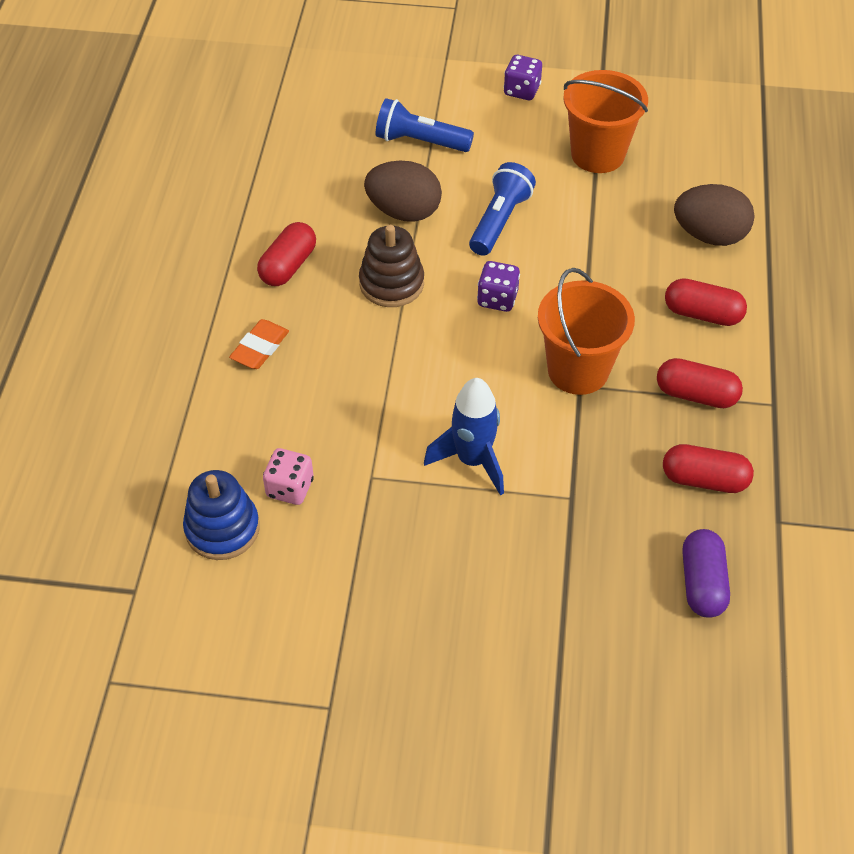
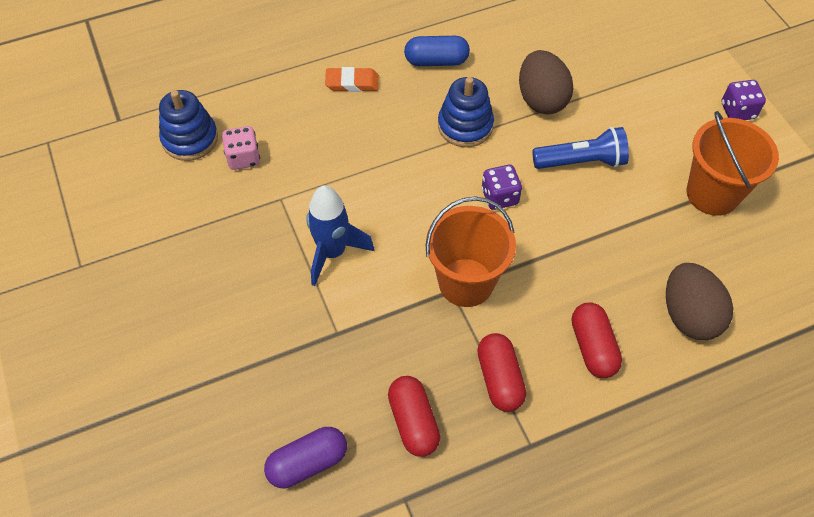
camera: 60 degrees right, 5 degrees up
(288, 266) = (436, 61): red capsule -> blue capsule
(391, 283) = (465, 126): brown stacking toy -> blue stacking toy
(420, 141) = (621, 75): blue flashlight -> none

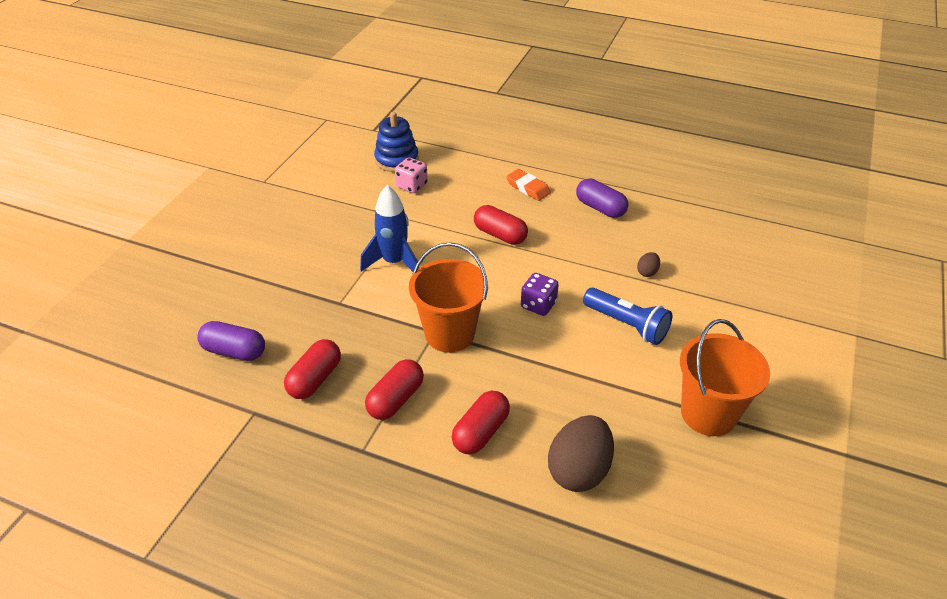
camera: 45 degrees right, 15 degrees down
(388, 151) = (500, 235): none -> red capsule
(436, 61) = (600, 208): blue capsule -> purple capsule
(465, 126) = (570, 253): blue stacking toy -> none
(541, 99) = (647, 272): brown egg -> brown egg, size x0.45
(737, 111) = (808, 379): purple dice -> none

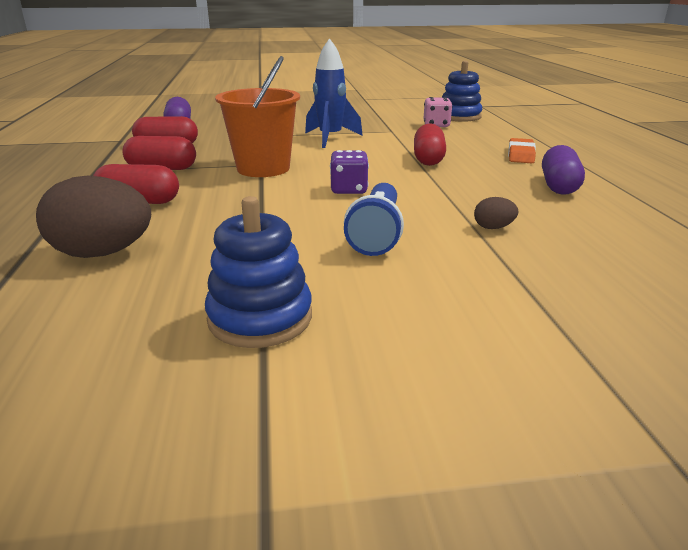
camera: 60 degrees right, 15 degrees down
(708, 414) = (260, 318): orange bucket -> blue stacking toy

